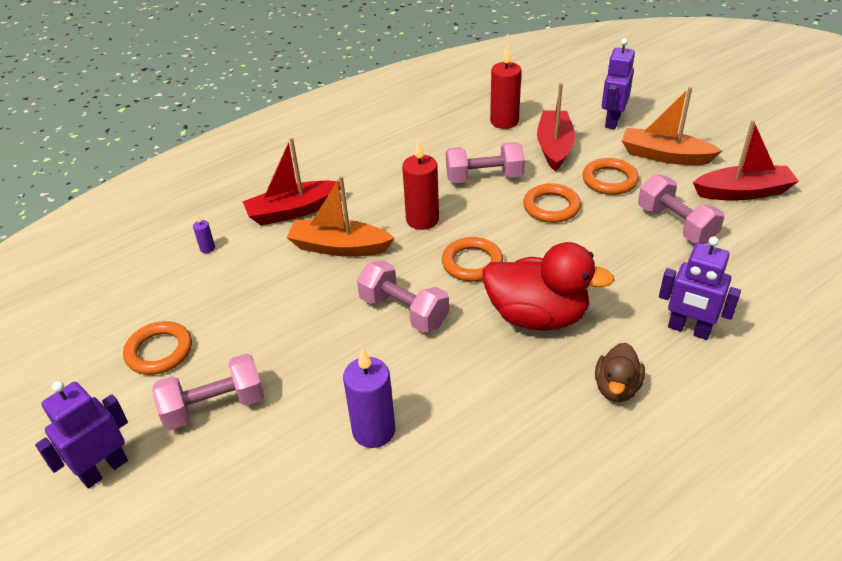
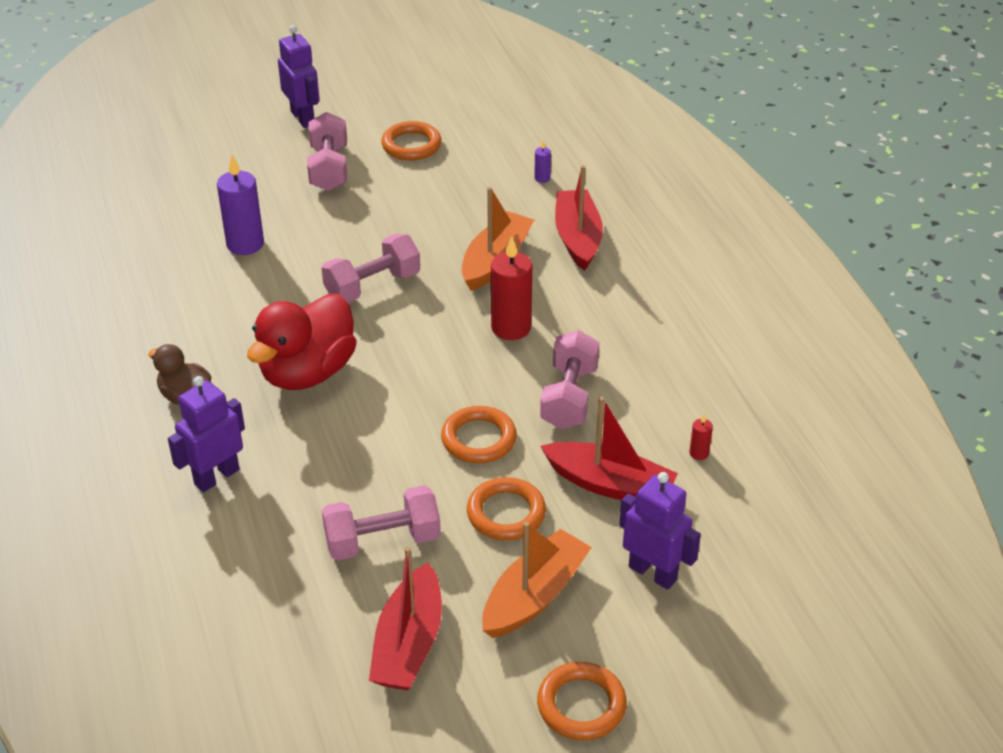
camera: 105 degrees right, 0 degrees up
(472, 263) = (415, 348): orange ring -> orange ring (581, 705)
(504, 121) = (699, 453): red candle -> red candle, size x0.45

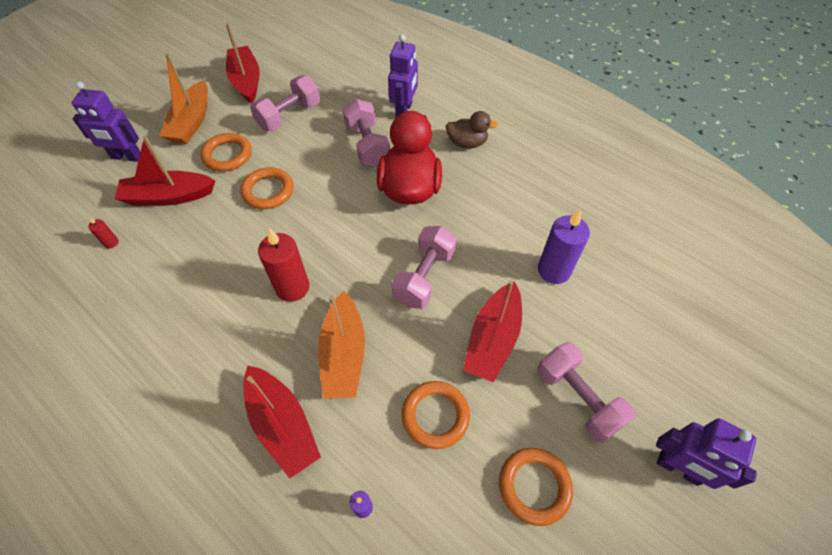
camera: 150 degrees right, 15 degrees up
(356, 222) = (492, 339): none -> red boat
(569, 397) = (220, 246): pink dumbbell -> pink dumbbell (367, 145)
(581, 705) = (149, 88): orange ring -> orange ring (435, 416)

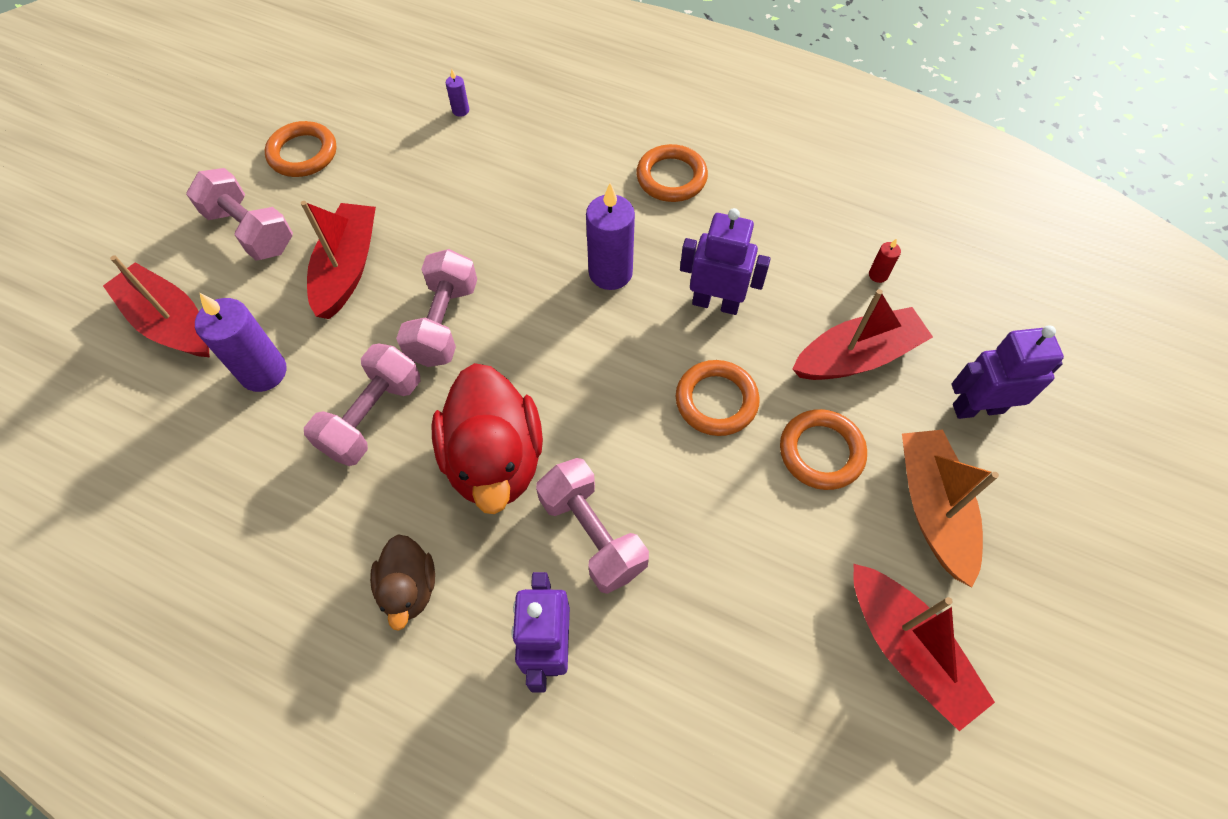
camera: 165 degrees right, 5 degrees up
(282, 425) = (558, 148): red boat -> red boat (170, 322)
(289, 116) = (766, 571): pink dumbbell -> pink dumbbell (372, 416)
(292, 287) = (610, 273): red candle -> purple candle
(343, 354) = (519, 217): orange boat -> none
(435, 416) = (405, 185): orange ring -> orange ring (671, 177)
(467, 143) = (409, 588): brown duck -> brown duck turned 90 degrees counterclockwise
(678, 468) = (156, 194): purple robot -> purple robot (715, 303)

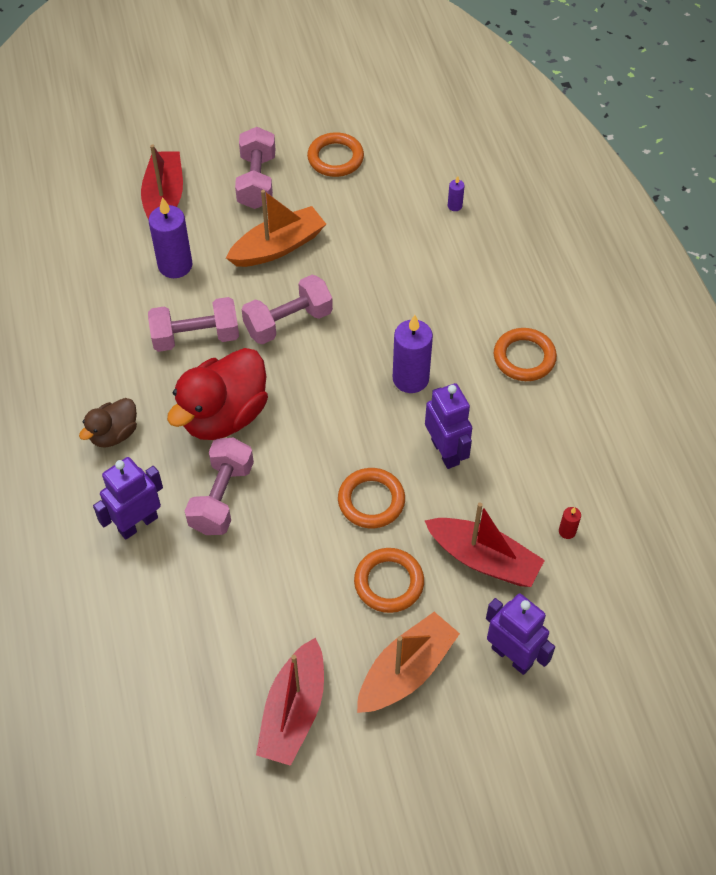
camera: 50 degrees right, 5 degrees down
(347, 268) = (278, 247): red boat -> orange boat

